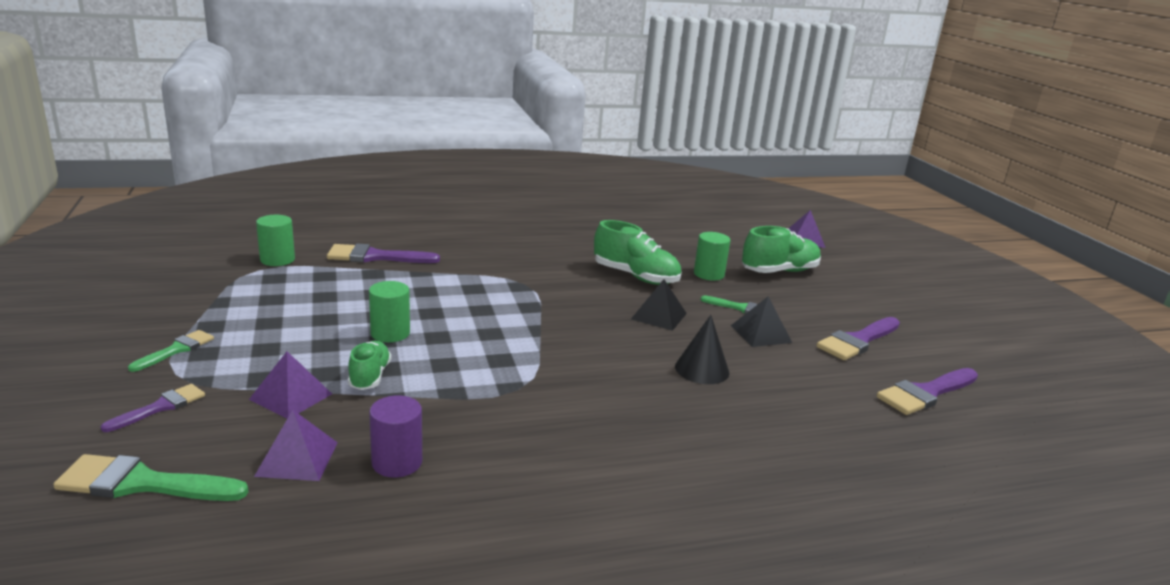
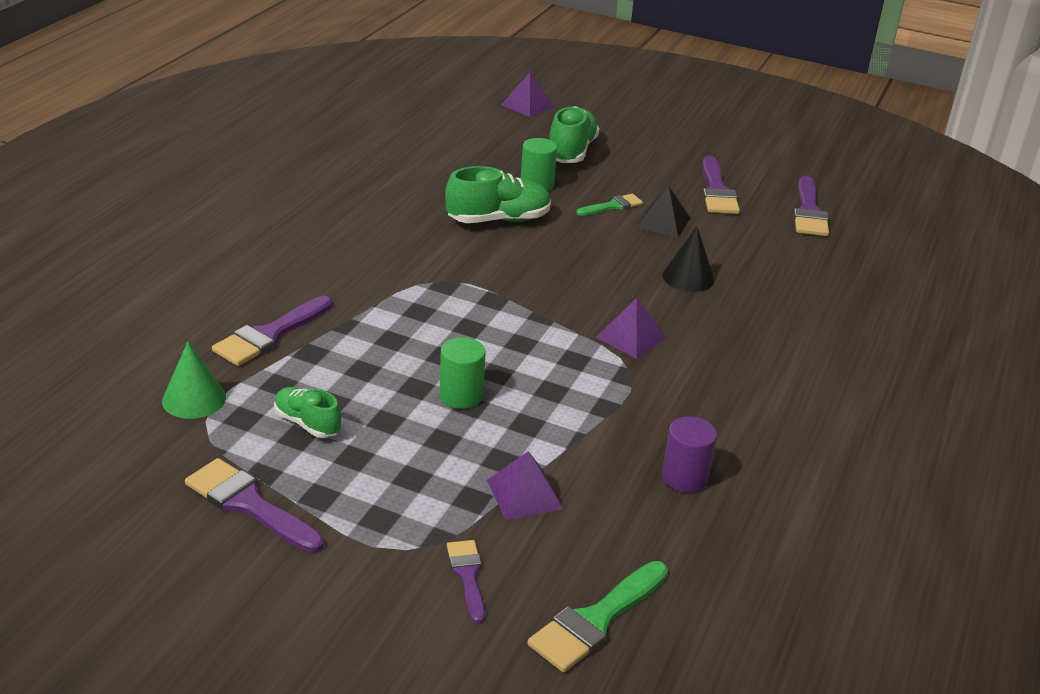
camera: 50 degrees left, 10 degrees up
(176, 350) = (352, 534): green brush -> none
(179, 308) = (249, 504): none -> purple brush
(277, 260) = (194, 399): green cylinder -> green cone
(297, 458) = (633, 525): purple pyramid -> purple pyramid (631, 337)
(370, 376) = (532, 438): green shoe -> green shoe (307, 423)
(659, 316) = (584, 248): black pyramid -> none

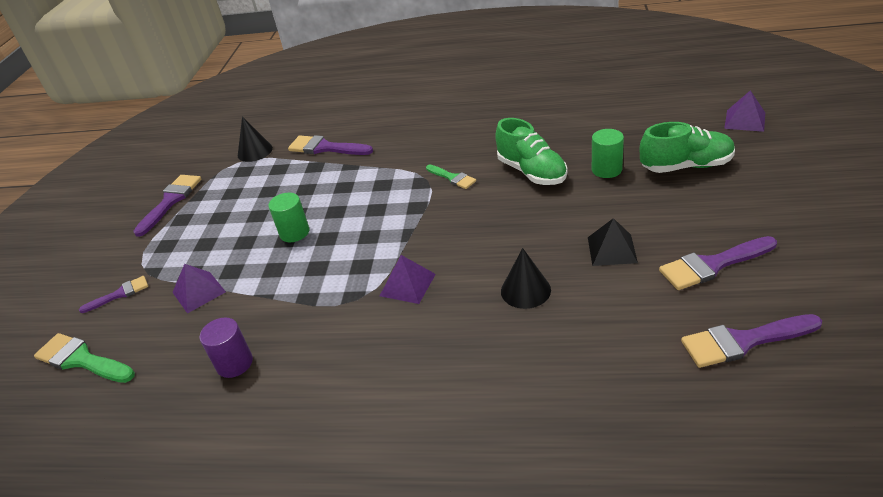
camera: 80 degrees right, 5 degrees up
(194, 399) = (255, 151): green cone -> black cone
(307, 423) = (245, 191): green shoe -> none
(612, 206) = (611, 215): green brush -> green brush (452, 178)

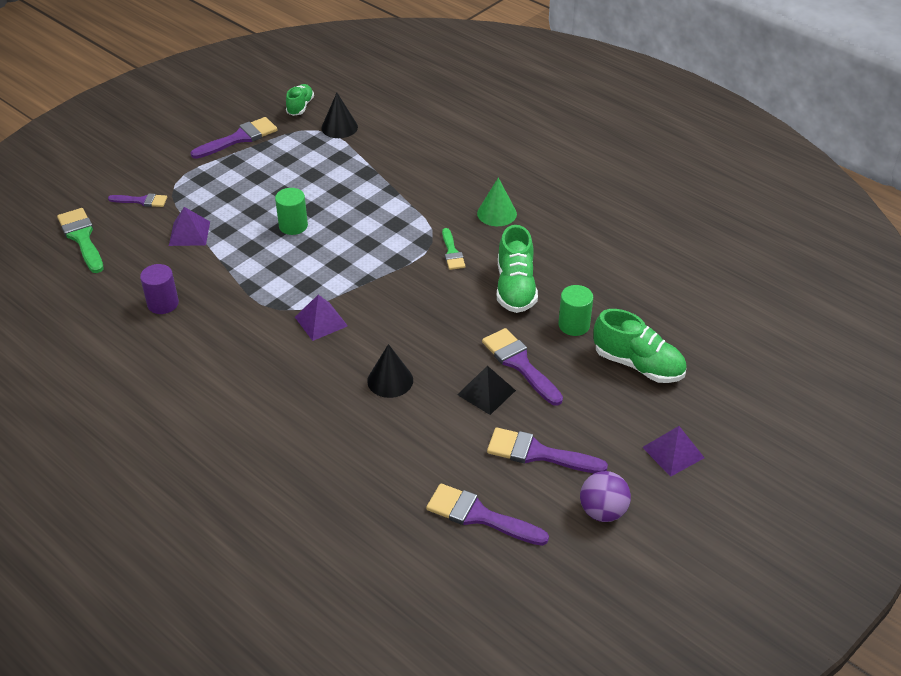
camera: 30 degrees right, 5 degrees up
(204, 155) = (300, 107): none -> green shoe
(325, 148) = (393, 159): purple brush -> purple brush (519, 364)
(452, 138) = (497, 213): none -> green cone
(745, 120) = (751, 357): purple pyramid -> purple pyramid (673, 452)
(818, 272) = (602, 511): none -> purple ball

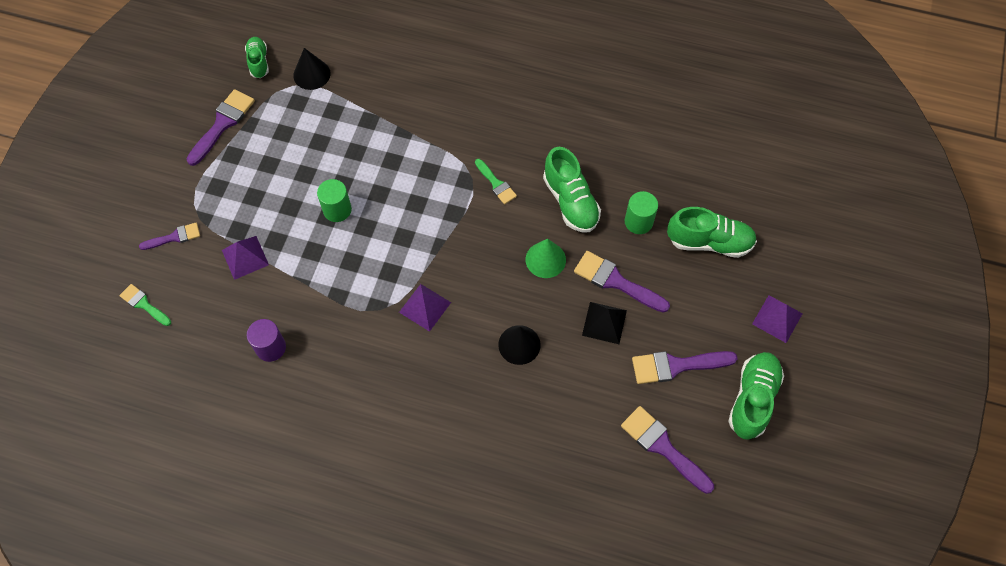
camera: 25 degrees left, 20 degrees up
(82, 238) = (144, 304): green brush -> green brush, size x0.61
(479, 516) = (663, 447): purple brush -> purple brush turned 45 degrees clockwise
(497, 213) = (511, 123): green cone -> green cone (545, 259)
(602, 511) = (752, 399): purple ball -> green shoe

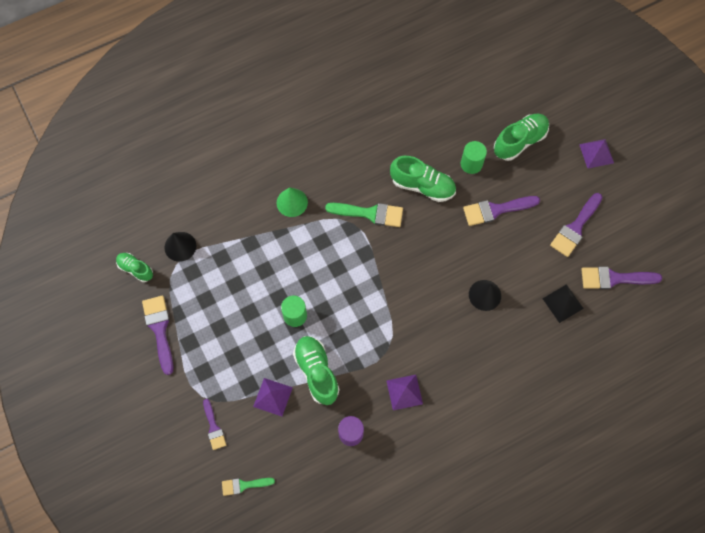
camera: 45 degrees left, 5 degrees up
(174, 237) = (214, 427): purple brush -> purple brush turned 135 degrees clockwise
(425, 307) = (411, 324): purple pyramid -> purple pyramid (404, 392)
(496, 184) = (370, 213): green brush -> green brush, size x1.64
(545, 259) = (446, 233): green cone -> green cone (292, 202)
(604, 322) = (515, 239): black pyramid -> black pyramid (563, 303)
(752, 399) = (629, 209): green shoe -> green shoe (316, 372)

